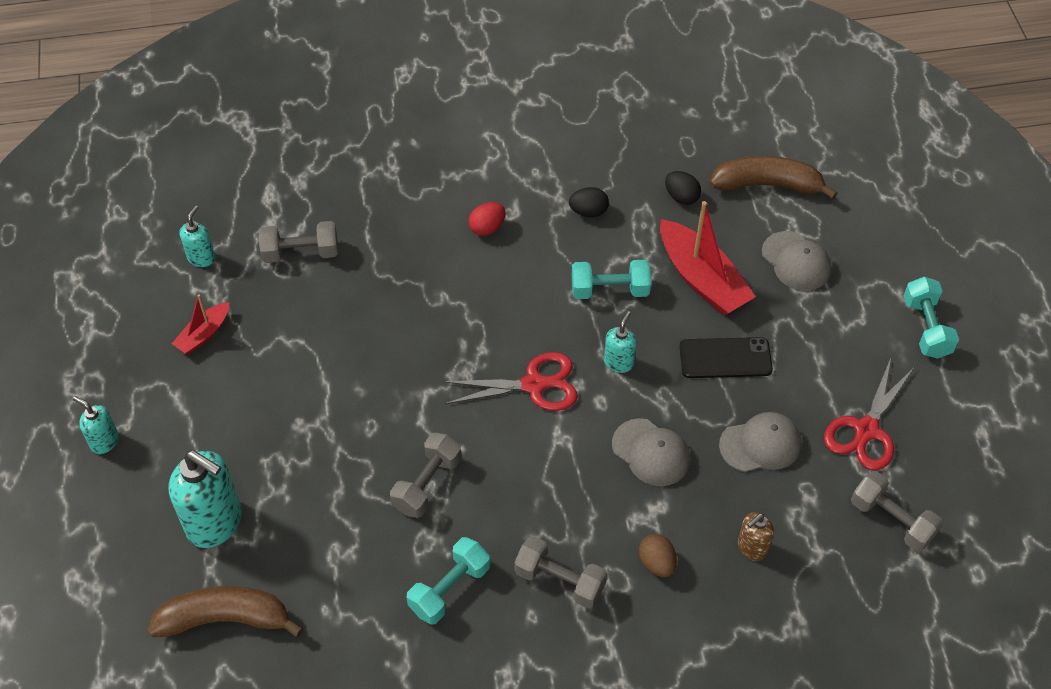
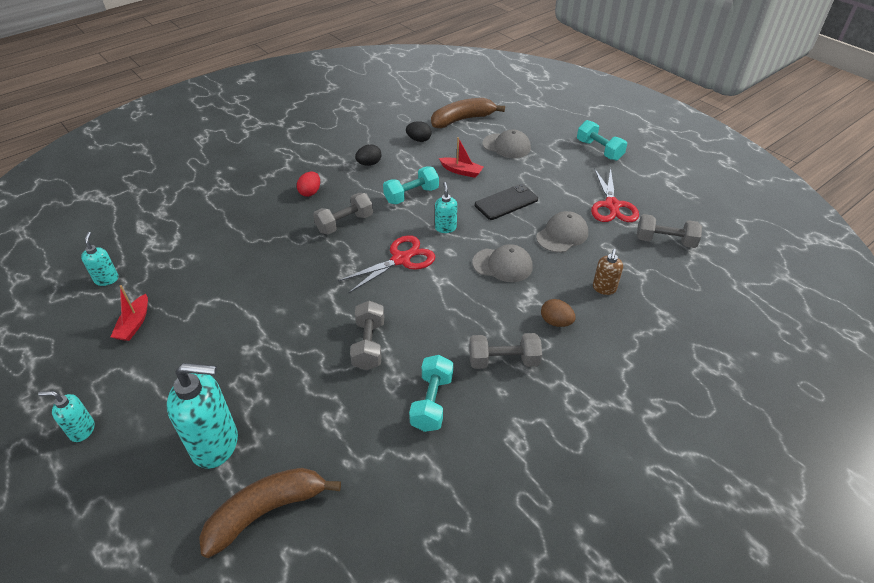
camera: 30 degrees left, 10 degrees down
(301, 253) = (185, 249): grey dumbbell -> grey dumbbell (345, 223)
(702, 279) = (461, 171): red boat -> red boat, size x0.54

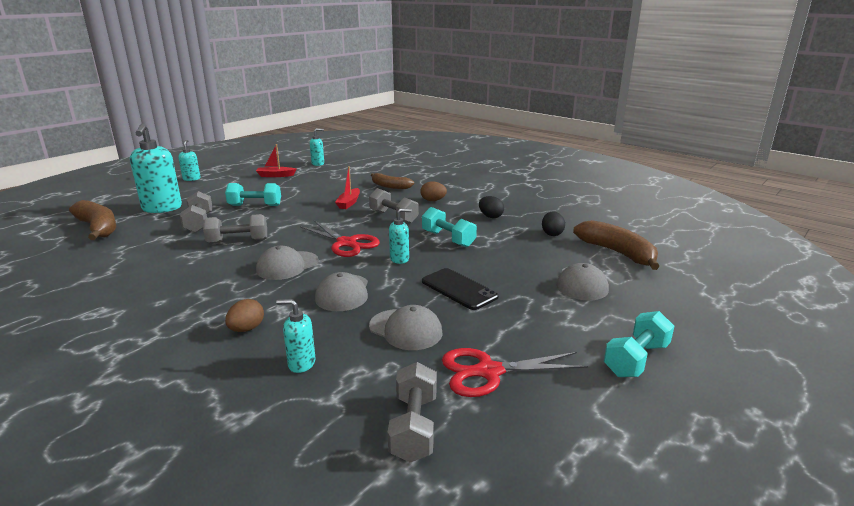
camera: 80 degrees right, 20 degrees down
(247, 218) = (390, 186): none -> brown banana
(310, 192) = (433, 200): red egg -> brown egg
(432, 402) = (162, 271): turquoise dumbbell -> turquoise dumbbell (255, 205)
(442, 301) = (287, 266): none -> grey cap
(461, 171) = (506, 260): red boat -> red boat (349, 203)
(503, 361) = (198, 301): grey dumbbell -> grey dumbbell (199, 223)
(604, 288) = (301, 363): brown soap dispenser -> turquoise soap dispenser

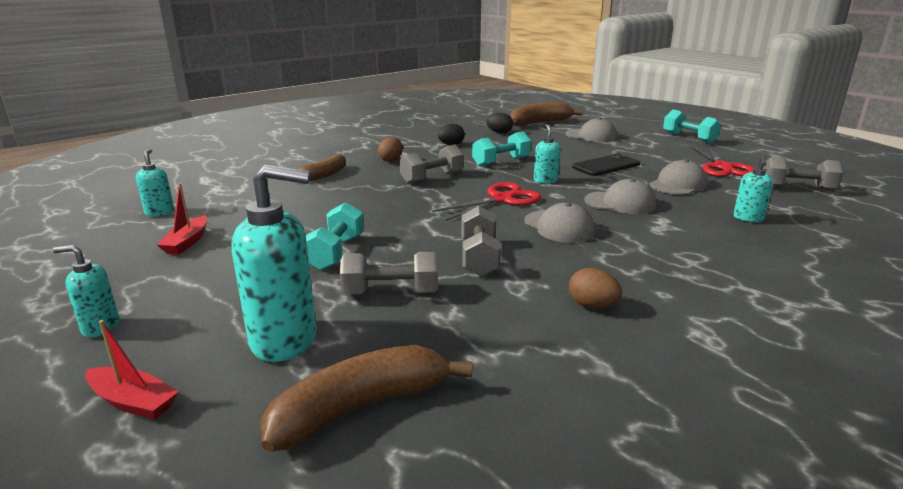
camera: 80 degrees left, 0 degrees up
(246, 329) = (704, 241): brown egg -> brown egg (592, 306)
(349, 203) = (370, 196): red boat -> red boat (133, 402)

